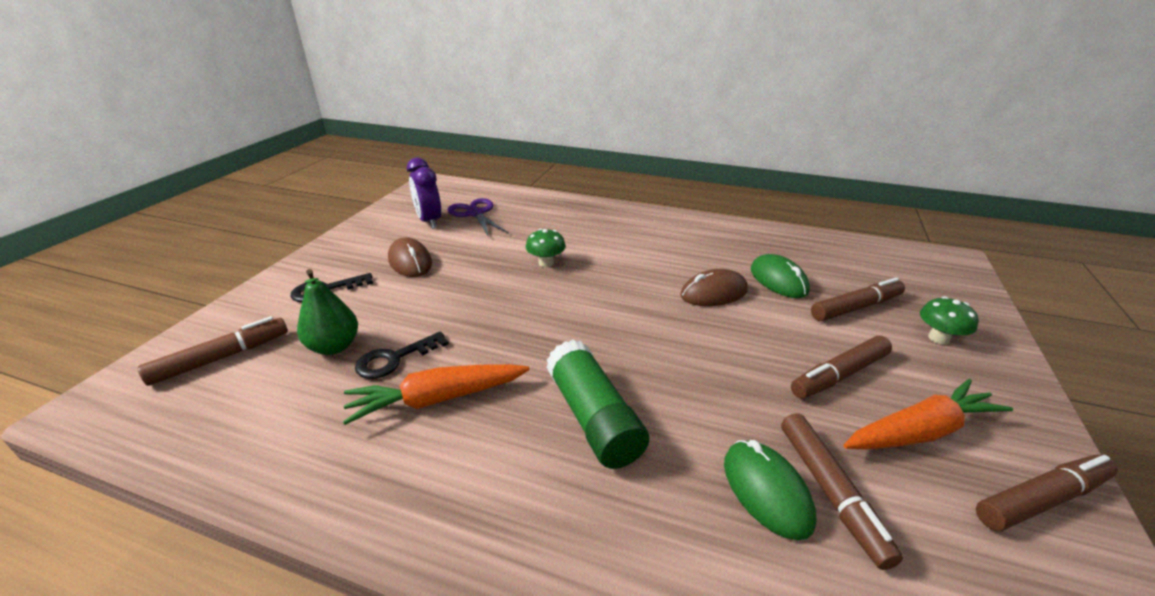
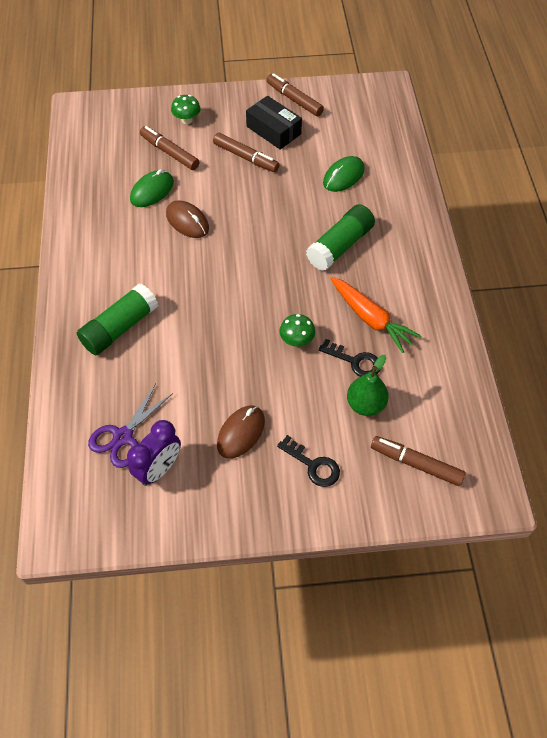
camera: 115 degrees left, 25 degrees up
(546, 263) = (194, 333): green mushroom -> green mushroom (296, 340)
(586, 230) = (120, 328): none -> green glue stick
(830, 492) = (331, 157): brown marker -> none
(920, 431) = (273, 130): orange carrot -> black box

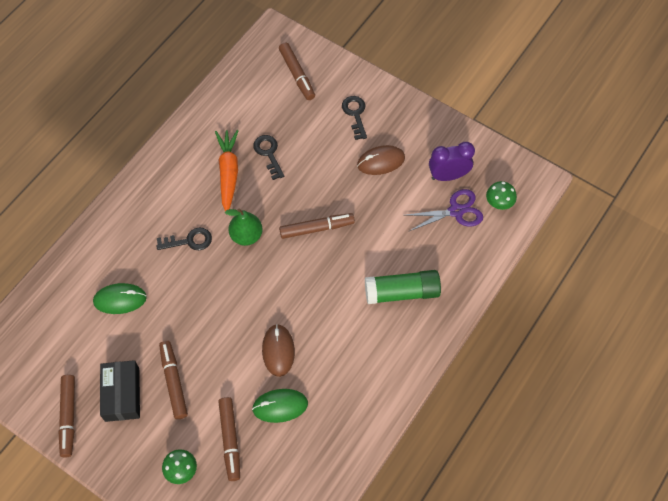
camera: 140 degrees left, 5 degrees up
(244, 327) = (316, 228): none -> brown marker
(296, 340) = (291, 194): green mushroom -> green mushroom (499, 203)
(340, 246) = (189, 241): green glue stick -> black key
(365, 404) = (290, 124): green pear -> green pear (246, 235)

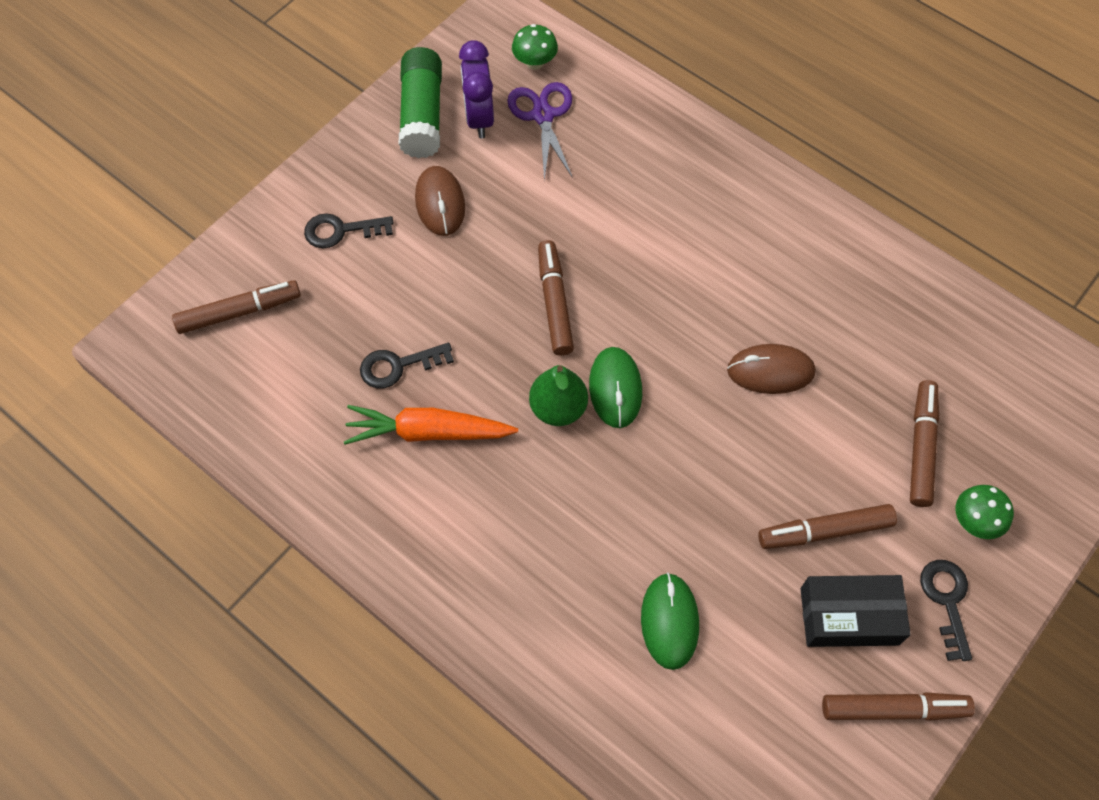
camera: 85 degrees left, 0 degrees up
(189, 241) = (560, 501): black key -> black key (947, 601)
(230, 440) = (921, 447): brown marker -> brown marker turned 75 degrees counterclockwise
(280, 406) = (863, 374): green mouse -> green mouse (615, 389)
(402, 292) = (676, 197): green glue stick -> green glue stick (422, 115)

